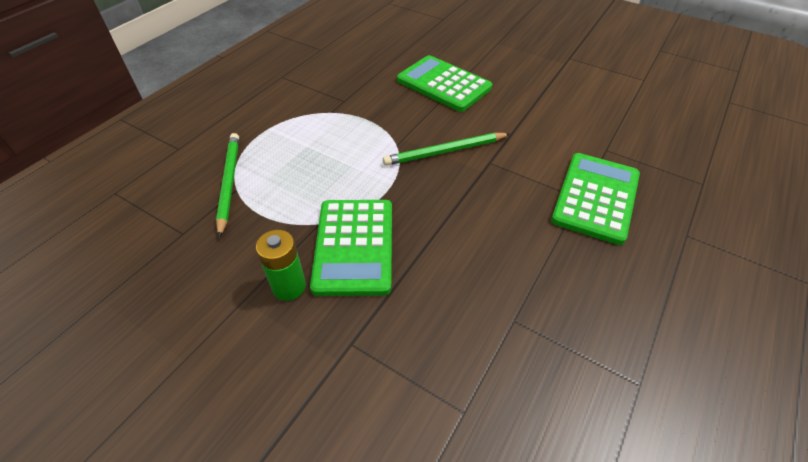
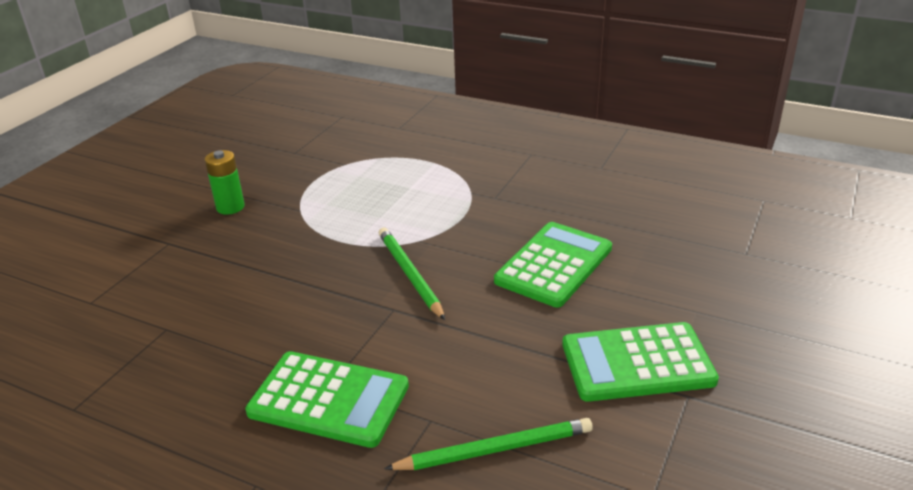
camera: 85 degrees right, 15 degrees down
(229, 183) = (353, 159): green pencil -> green pencil (495, 449)
(354, 246) = (269, 232): green calculator -> green calculator (637, 363)

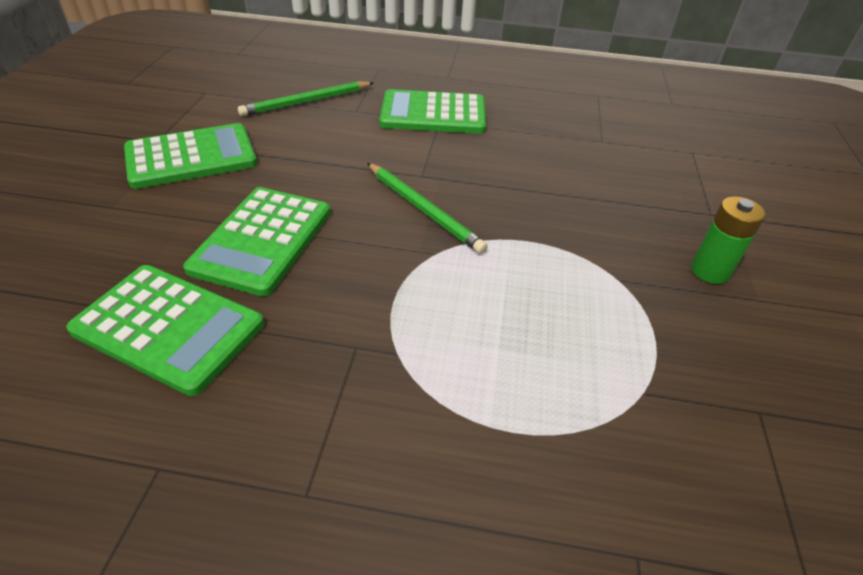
camera: 160 degrees right, 10 degrees up
(613, 218) = (169, 327): none -> green calculator

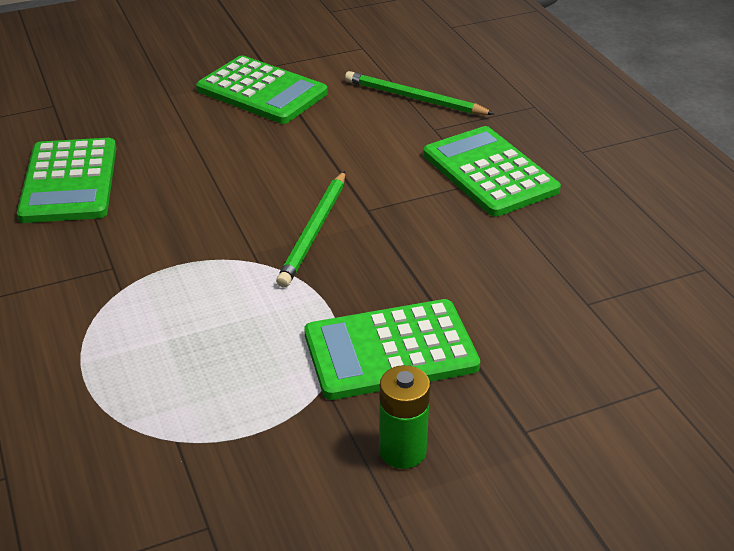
camera: 60 degrees right, 5 degrees down
(262, 240) = (192, 173): green calculator -> green calculator (390, 351)

